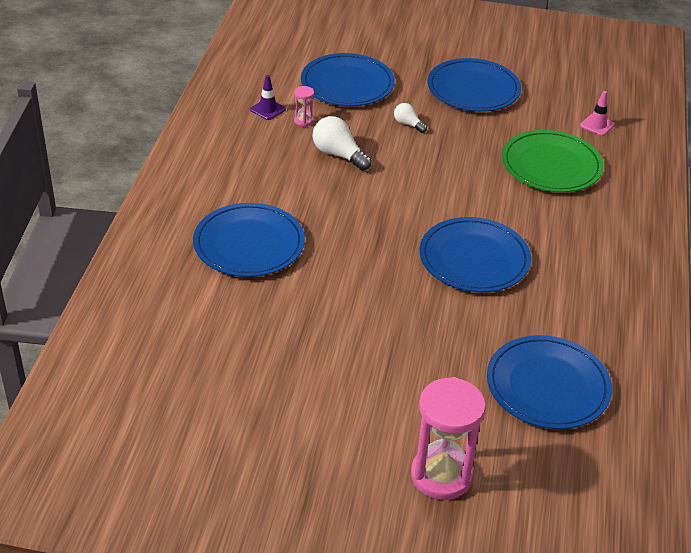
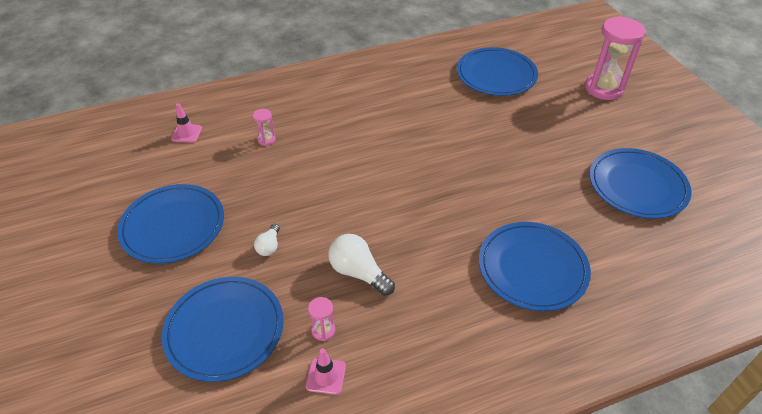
camera: 120 degrees left, 5 degrees up
(267, 109) = (326, 376): purple traffic cone -> pink traffic cone
(338, 155) = (358, 272): white light bulb -> white light bulb turned 120 degrees clockwise
(474, 259) = (417, 139): blue plate -> blue plate (637, 186)
(551, 165) = (266, 140): green plate -> pink hourglass

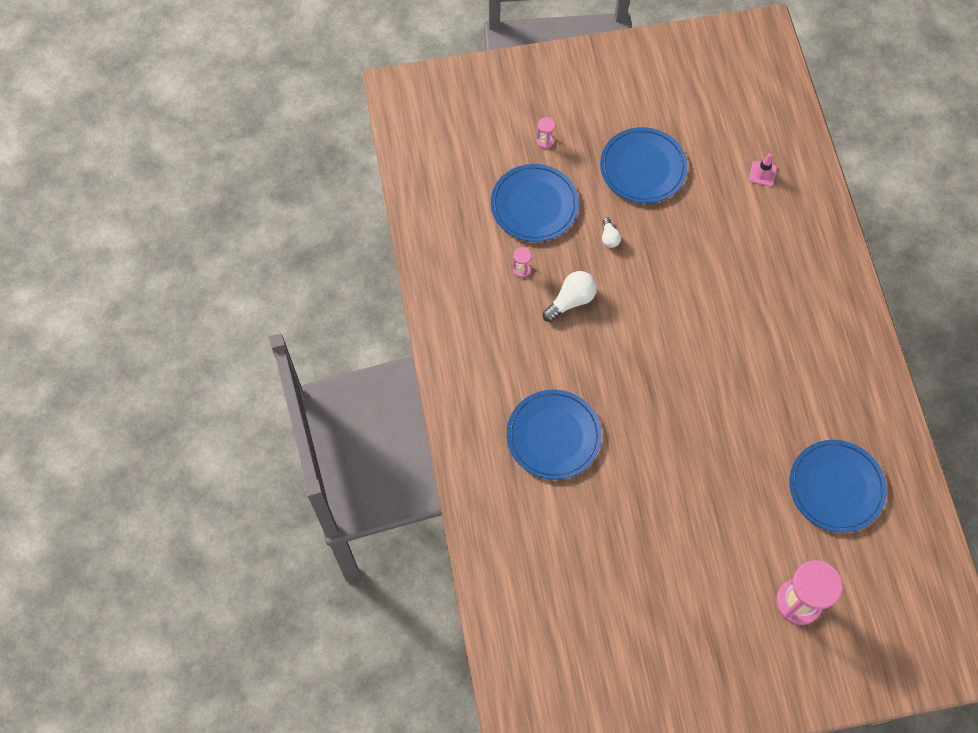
camera: 100 degrees right, 20 degrees up
(266, 140) = (745, 241): pink hourglass -> pink hourglass (545, 141)
(269, 246) = (609, 237): white light bulb -> white light bulb turned 120 degrees counterclockwise
(326, 376) = (484, 267): pink traffic cone -> none
(637, 186) = (636, 568): blue plate -> none

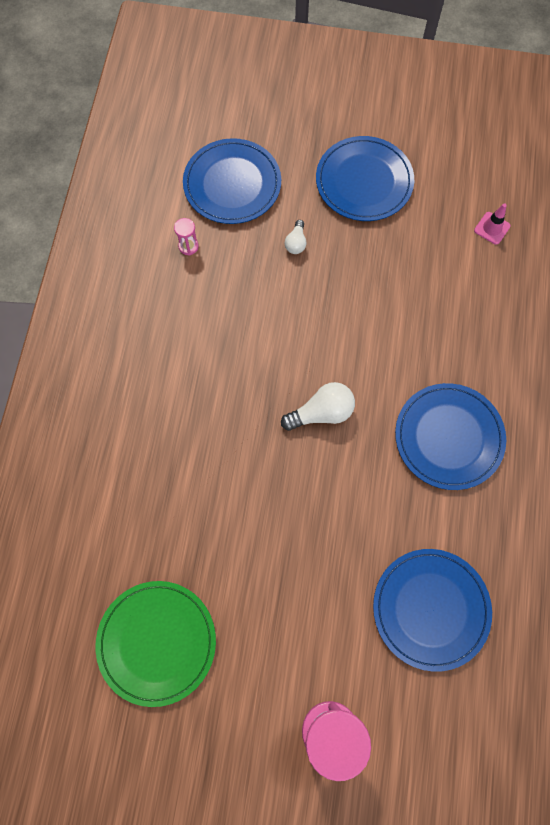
camera: 20 degrees right, 5 degrees up
(545, 141) = (273, 123): pink hourglass -> none
(553, 436) = (140, 435): blue plate -> blue plate (448, 437)
(571, 300) = (225, 296): white light bulb -> white light bulb (322, 412)
(640, 587) = (157, 642): none -> green plate

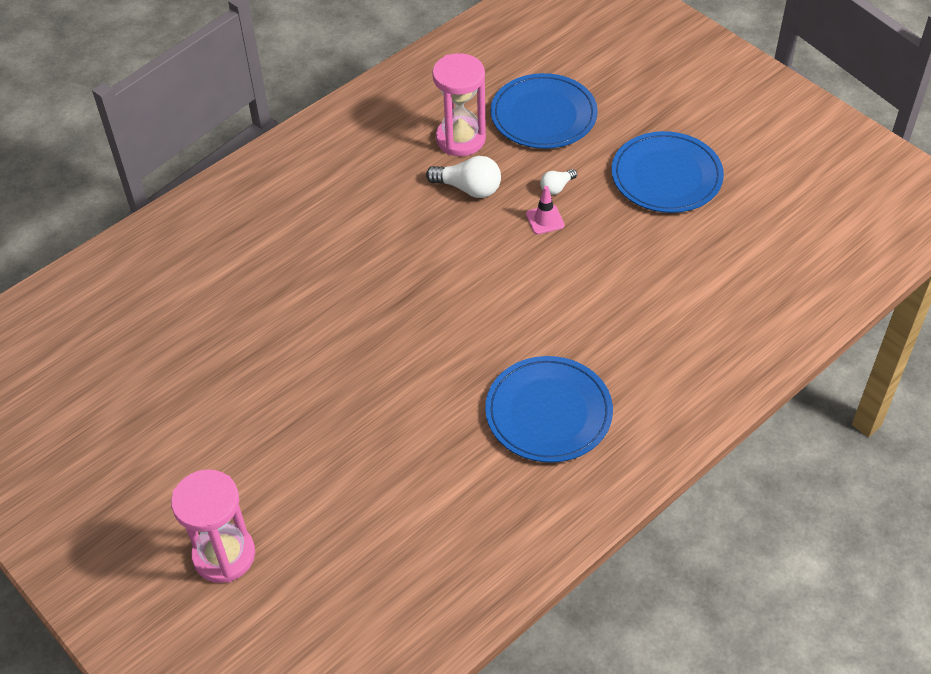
camera: 40 degrees right, 20 degrees down
(157, 642) = (156, 396): green plate -> none
(188, 246) = (460, 139): pink hourglass -> pink hourglass, size x2.31
(322, 412) = (453, 323): white light bulb -> white light bulb (469, 188)
(430, 609) = (399, 529): blue plate -> none
(492, 228) = (756, 278): pink traffic cone -> pink traffic cone (545, 220)

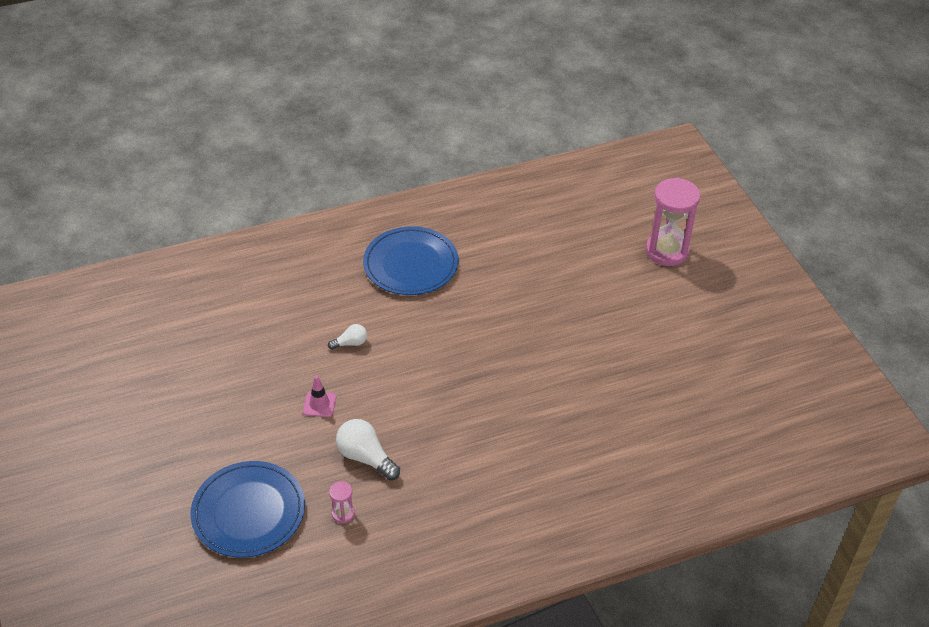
camera: 160 degrees left, 5 degrees down
(460, 139) = (343, 514): pink hourglass -> pink hourglass, size x0.43
(557, 187) = (289, 430): white light bulb -> white light bulb (350, 343)
(666, 176) = (190, 407): blue plate -> none

